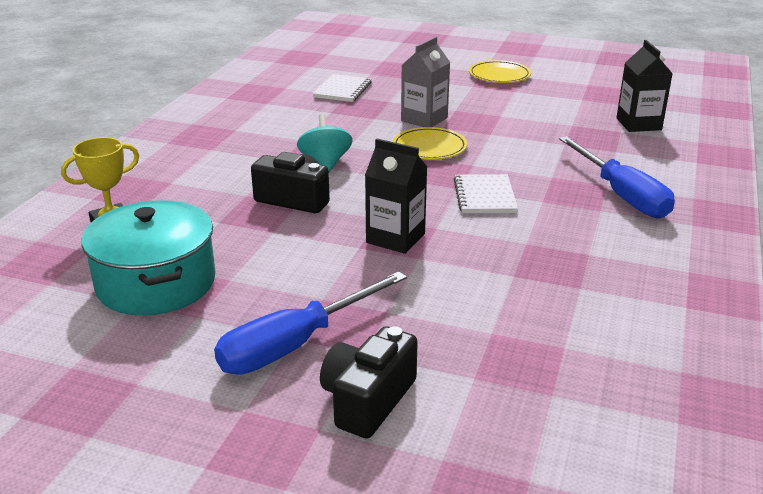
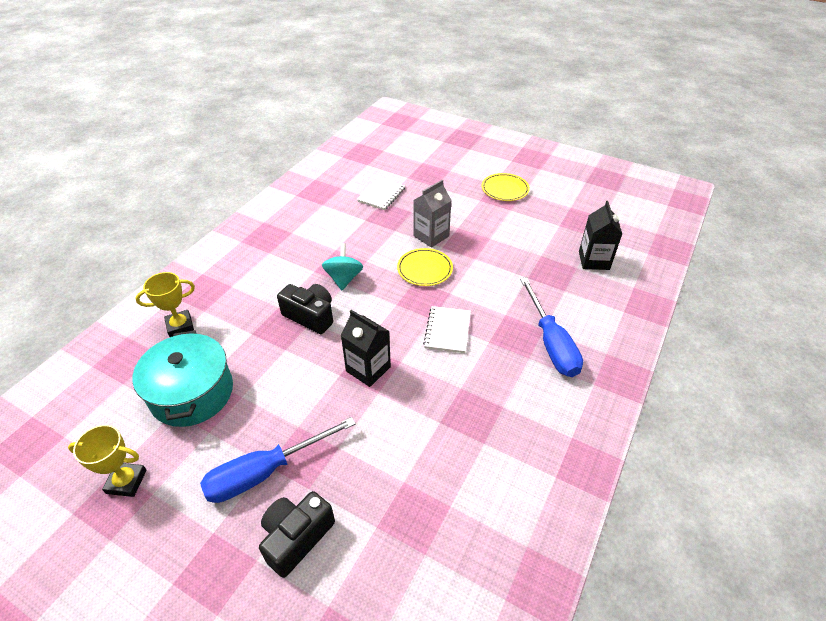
camera: 10 degrees right, 15 degrees up
(93, 376) = (126, 482): none -> yellow trophy

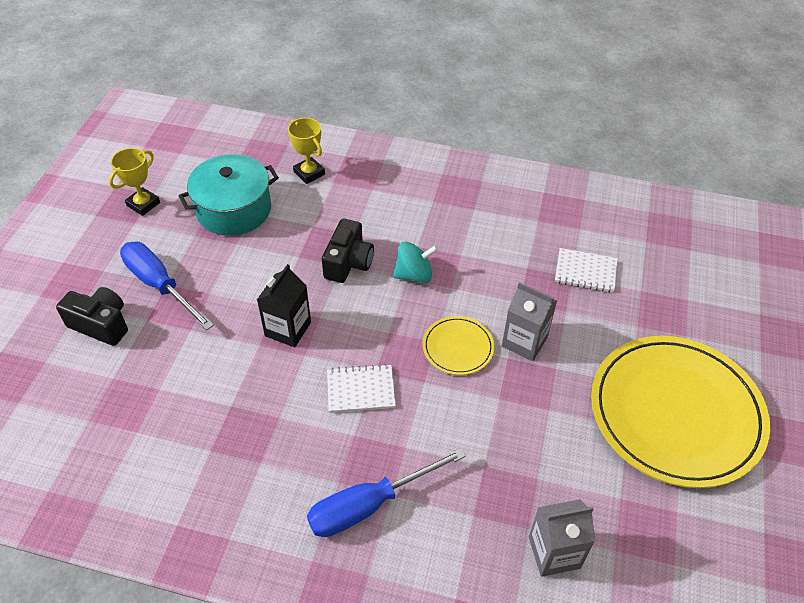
camera: 75 degrees right, 5 degrees up
(126, 482) = (143, 204): yellow trophy -> yellow trophy turned 45 degrees clockwise
(505, 189) = (676, 413): yellow plate -> yellow plate, size x2.28
(594, 260) = (554, 552): black carton -> grey carton

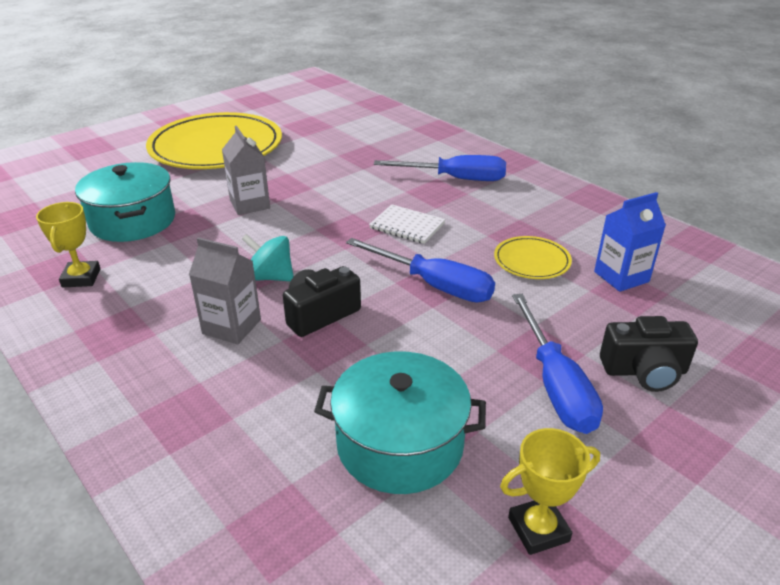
camera: 145 degrees left, 15 degrees down
(101, 324) = (644, 371): black camera -> black camera turned 60 degrees counterclockwise
(134, 421) = (621, 277): none -> blue carton
(288, 329) = (434, 285): black carton -> blue screwdriver
(309, 173) = (247, 449): yellow trophy -> yellow trophy (81, 278)
(458, 347) = (302, 219): yellow plate -> yellow plate (531, 261)
(554, 552) = (366, 134): grey carton -> grey carton (231, 326)
(585, 272) = (133, 221): white notebook -> turquoise pot

